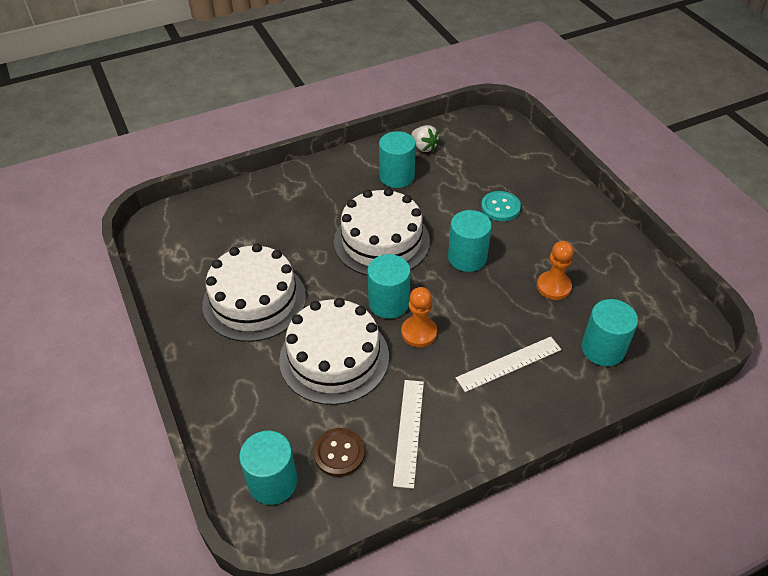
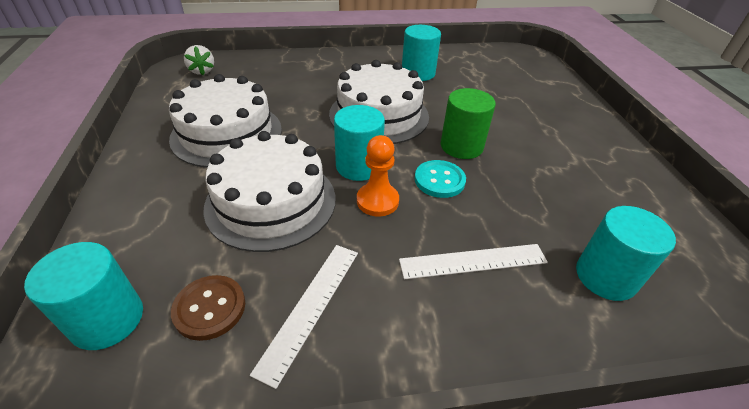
camera: 15 degrees right, 5 degrees down
(424, 147) = (453, 59): white strawberry -> white strawberry (202, 71)
(467, 258) = (461, 146): turquoise cylinder -> green cylinder
(500, 207) = (512, 114): turquoise button -> turquoise button (439, 180)
(553, 286) = (554, 193): orange pawn -> none

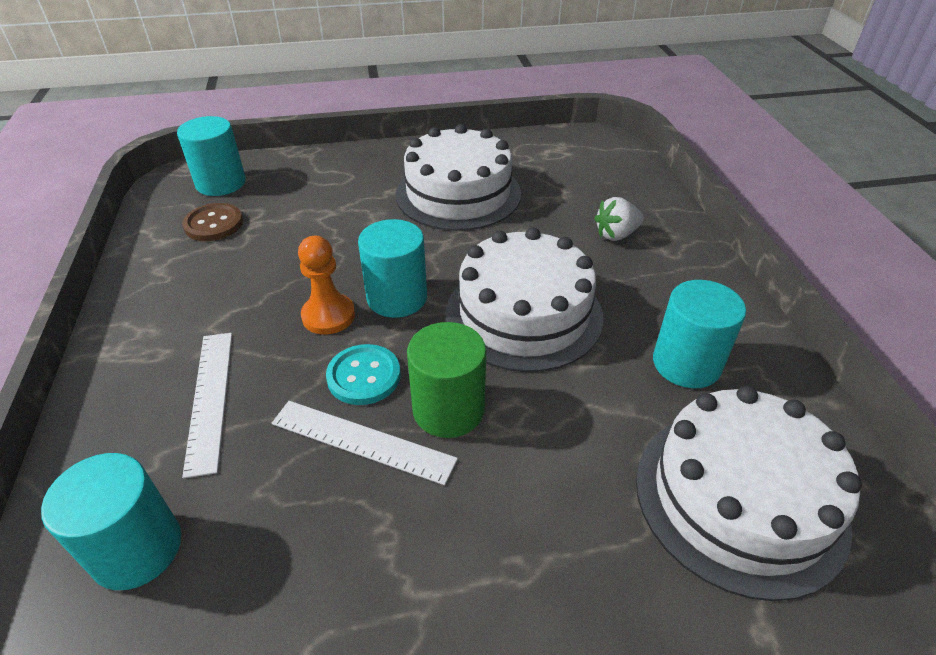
camera: 90 degrees right, 0 degrees up
(202, 71) = (595, 154): white strawberry -> white strawberry (616, 235)
(271, 202) = (337, 238): white cake -> white cake (739, 498)
(310, 307) = (194, 276): white ruler -> white ruler (362, 441)

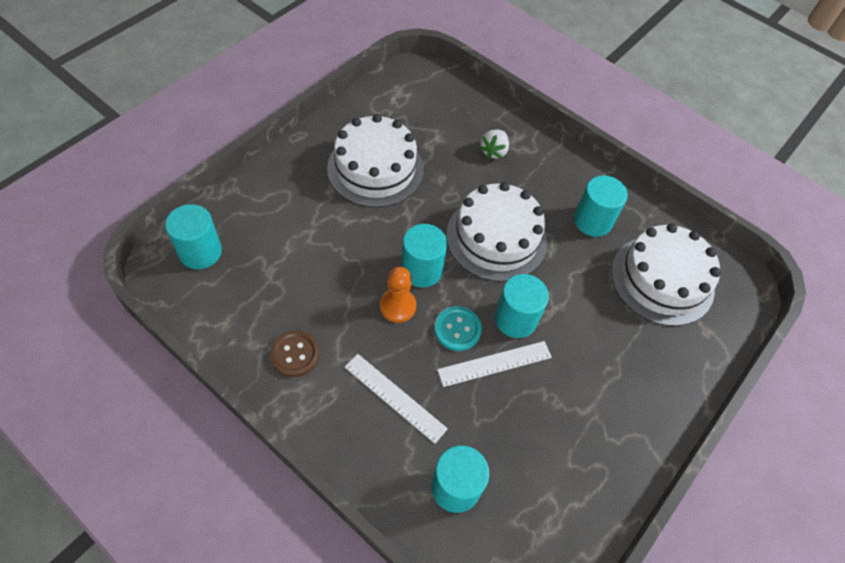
camera: 45 degrees left, 15 degrees up
(214, 224) = (242, 288): brown button -> brown button (295, 354)
(448, 409) = (515, 319): green cylinder -> turquoise cylinder

